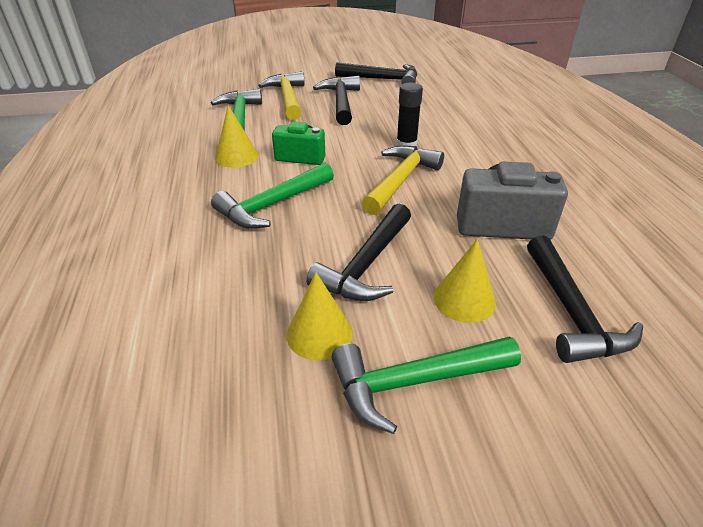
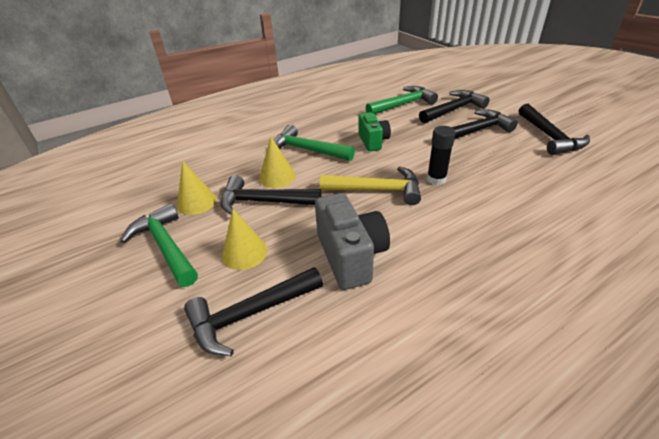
camera: 70 degrees right, 0 degrees up
(236, 156) = (352, 121): yellow cone -> yellow cone (277, 177)
(287, 98) = (454, 110): yellow hammer -> black hammer

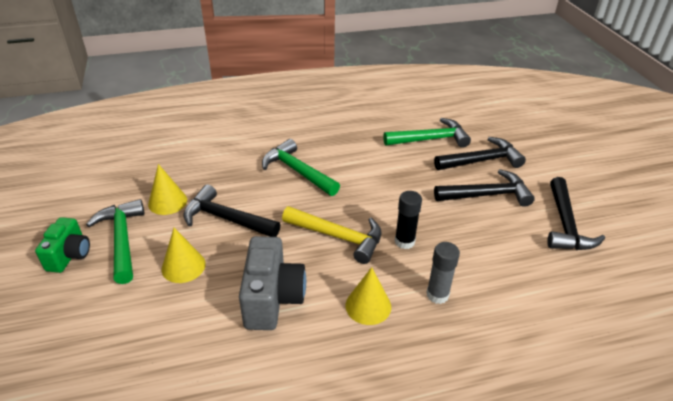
camera: 15 degrees right, 0 degrees up
(249, 314) = (158, 325): black hammer -> none
(277, 177) = (252, 194): yellow cone -> yellow cone (368, 306)
(373, 141) = (369, 178): green camera -> green camera (70, 255)
(493, 212) = (437, 295): none -> grey glue stick

